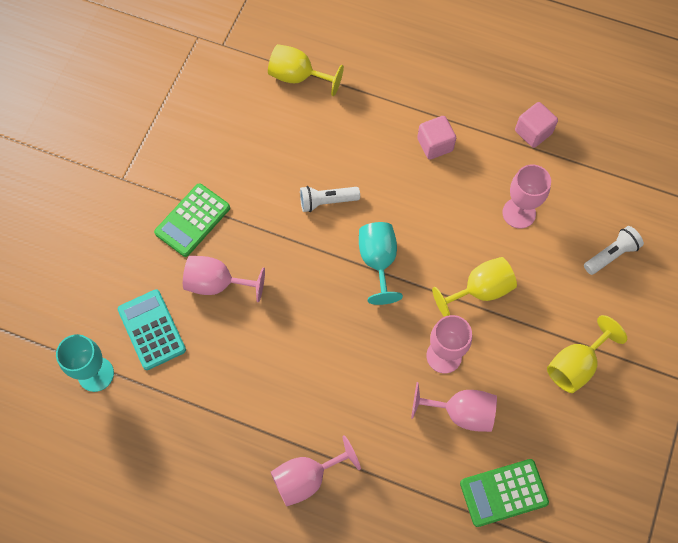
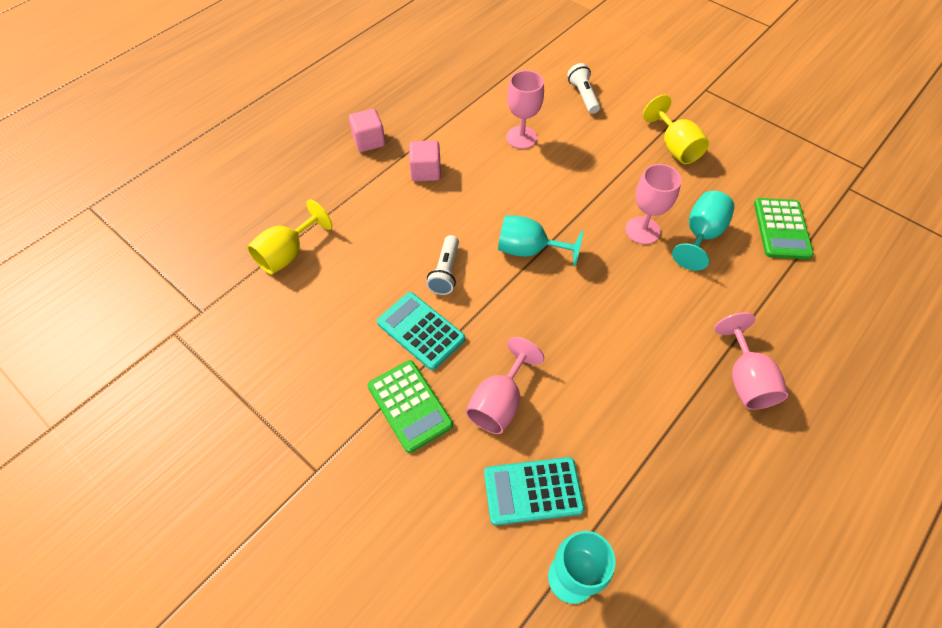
camera: 70 degrees left, 10 degrees down
(261, 204) = (420, 331): none -> turquoise calculator
(461, 412) = (701, 235): pink goblet -> turquoise goblet
(480, 290) = (586, 186): yellow goblet -> none
(533, 132) = (448, 105): pink cube -> pink cube (369, 141)

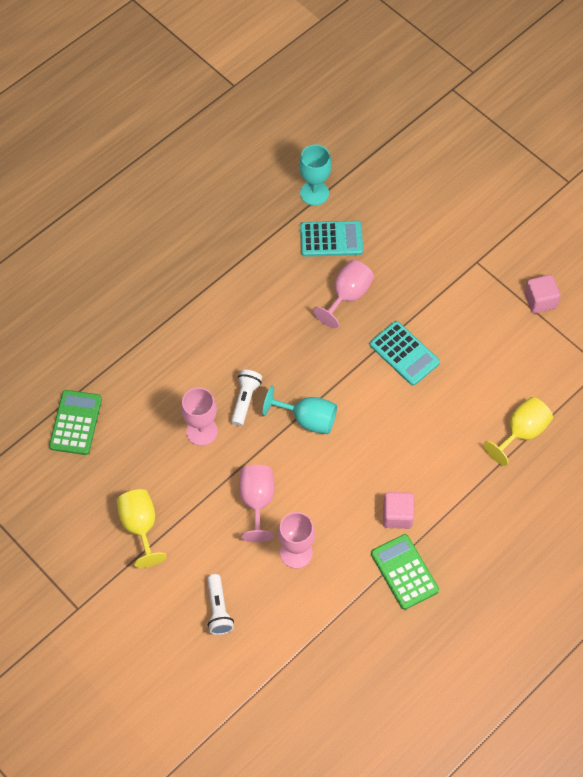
camera: 175 degrees left, 5 degrees up
(369, 141) = (456, 561): pink cube -> pink cube (540, 300)
(410, 405) = (413, 298): green calculator -> green calculator (404, 572)
(445, 272) = (382, 404): white flashlight -> white flashlight (245, 400)
(701, 235) = (151, 422): turquoise goblet -> none
(745, 379) = (162, 298): pink goblet -> pink goblet (257, 501)

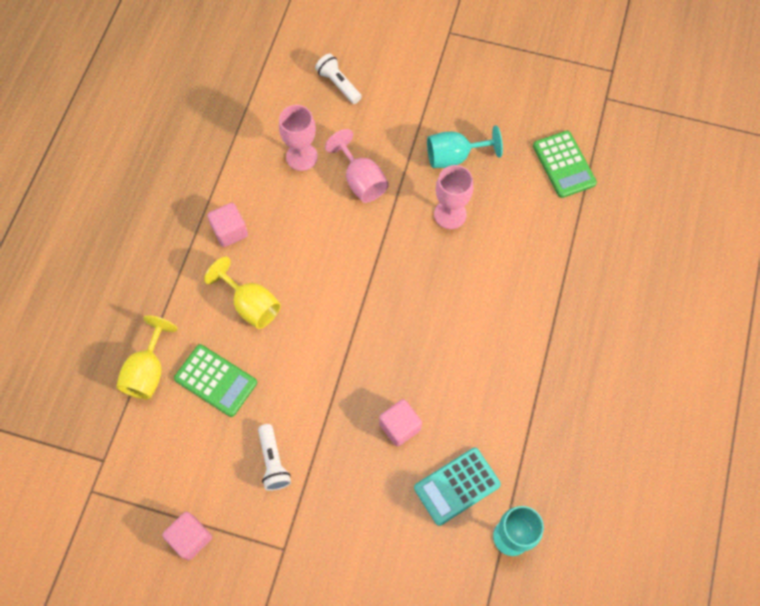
camera: 150 degrees right, 5 degrees up
(140, 526) = (445, 112): yellow goblet -> yellow goblet (251, 305)
(245, 400) = (430, 263): white flashlight -> white flashlight (273, 462)
(307, 419) = (361, 275): turquoise goblet -> turquoise goblet (454, 157)
(347, 296) = (399, 426): pink goblet -> pink cube
(404, 353) = (306, 393): turquoise calculator -> none
(404, 572) = (199, 187): green calculator -> green calculator (216, 380)

